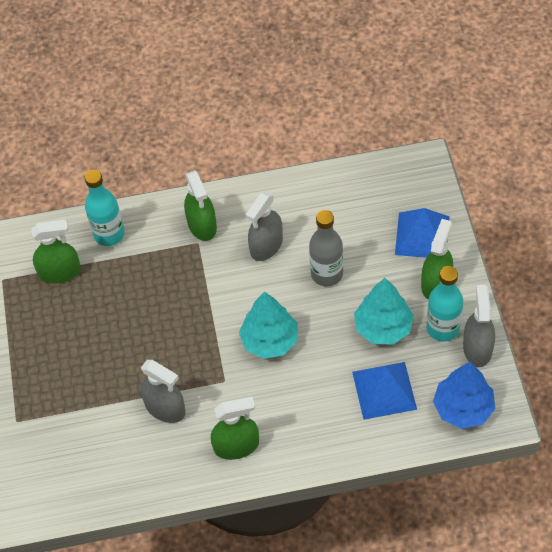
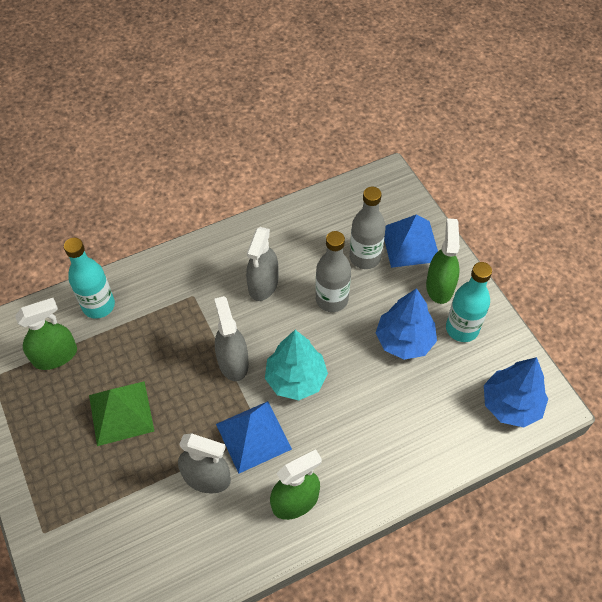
camera: 20 degrees left, 0 degrees up
(105, 335) = (121, 412): none -> green pyramid
(202, 225) = (192, 277): green spray bottle -> none
(372, 240) = (365, 257): none -> grey bottle
(383, 327) = (404, 340): turquoise tree -> blue tree
(384, 390) = (427, 404): blue pyramid -> blue pyramid (253, 436)
(477, 348) = (502, 341): grey spray bottle -> grey spray bottle (233, 362)

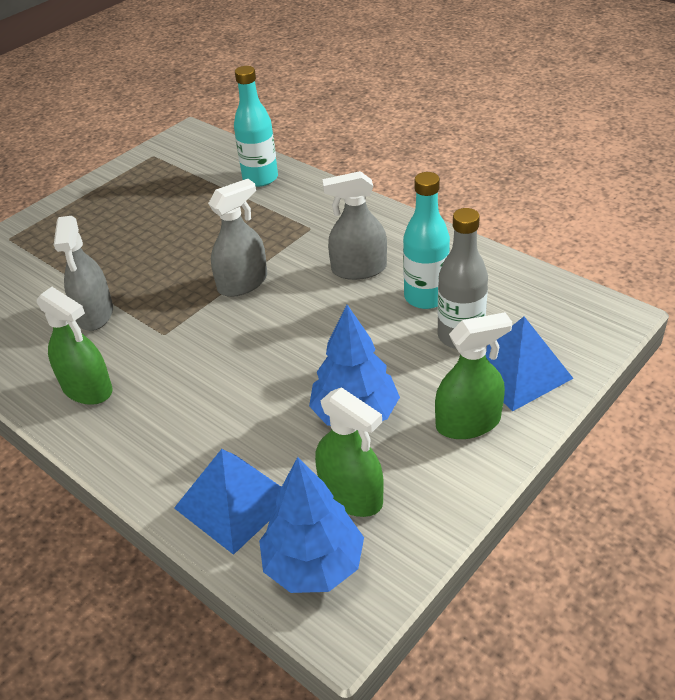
camera: 70 degrees right, 15 degrees down
(55, 356) = (191, 177): green spray bottle -> green spray bottle (351, 495)
(121, 412) = (147, 234): green pyramid -> none
(253, 436) = (156, 329): blue pyramid -> blue pyramid (234, 502)
(296, 379) = (245, 337): turquoise tree -> none
(331, 299) = (375, 329): grey bottle -> none
(462, 329) = (412, 468): turquoise bottle -> turquoise bottle (425, 297)

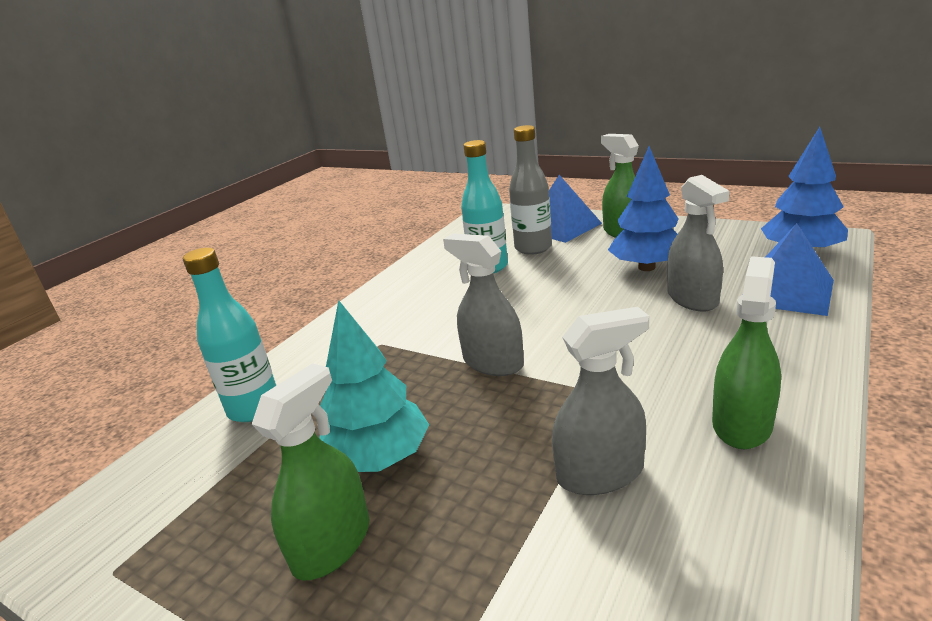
camera: 100 degrees left, 15 degrees down
(172, 230) = (378, 458): none -> turquoise tree
(351, 495) = (727, 253): green spray bottle -> green spray bottle (332, 544)
(359, 269) = (454, 302): grey spray bottle -> grey spray bottle (692, 298)

